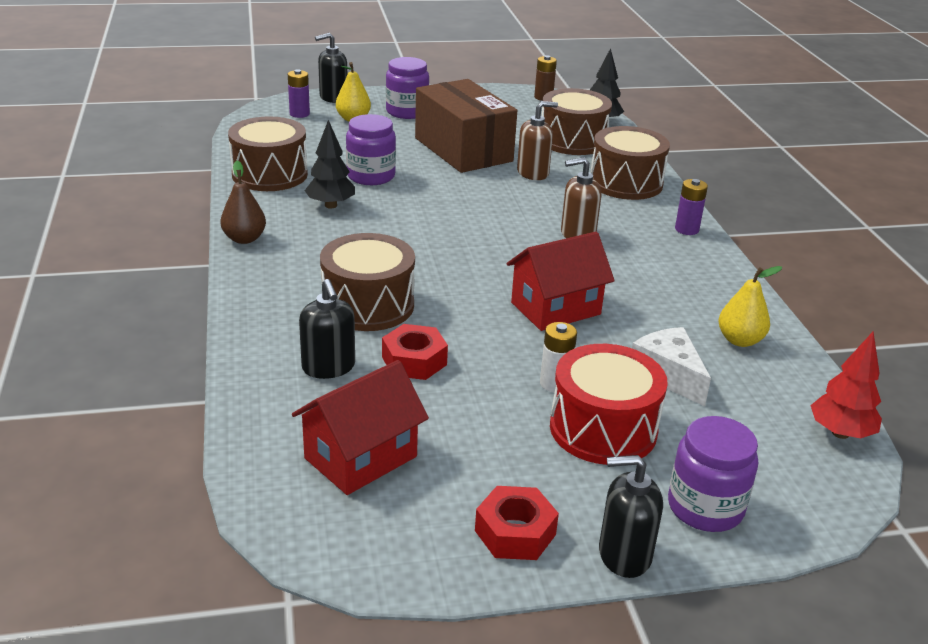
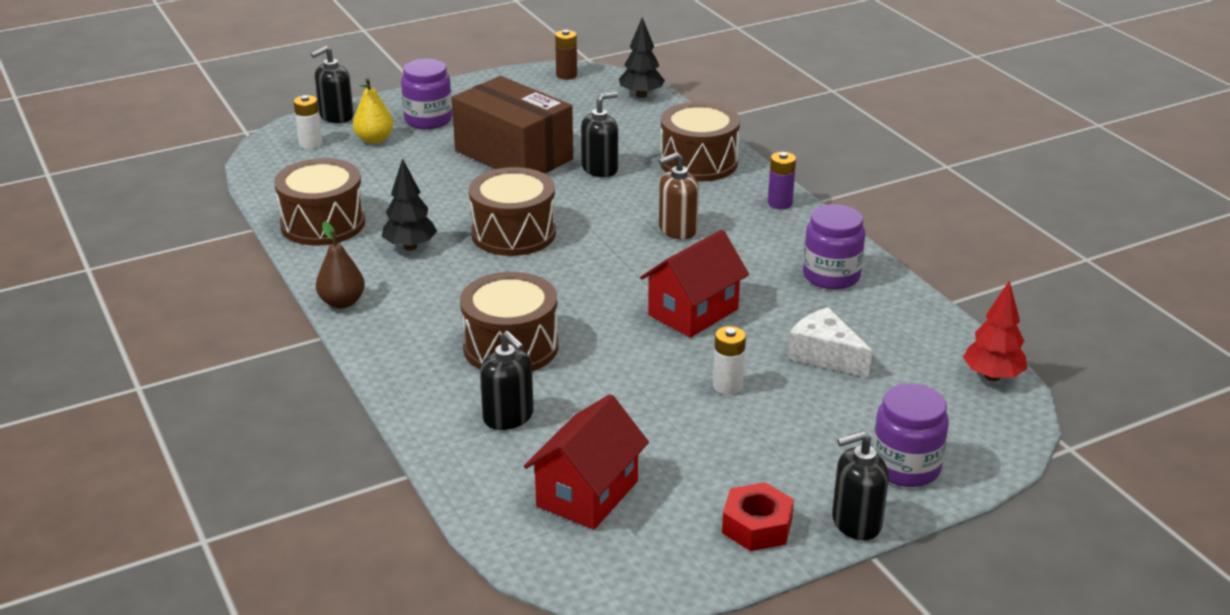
camera: 15 degrees left, 0 degrees up
(299, 114) = (310, 144): purple battery -> white battery
(371, 176) = (433, 205): purple jar -> purple jar (831, 276)
(414, 361) = (586, 393): red nut -> none
(533, 173) = (600, 169): brown soap dispenser -> black soap dispenser
(572, 141) = (622, 123): brown drum -> brown drum (513, 233)
(603, 429) = (790, 418): red drum -> none
(740, 340) = (874, 308): yellow pear -> none

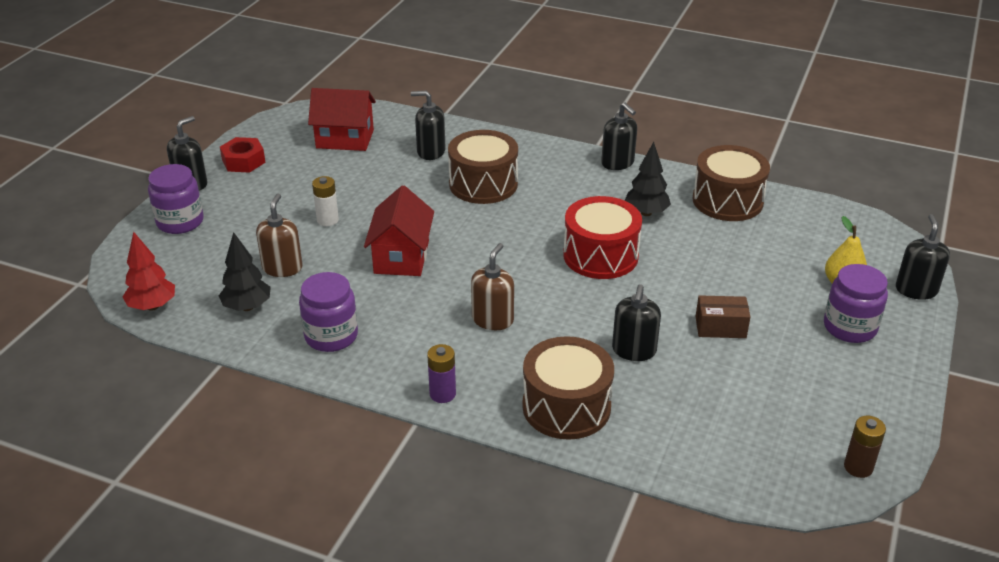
camera: 140 degrees right, 5 degrees up
(310, 144) = (872, 254): white battery -> none
(342, 302) = (617, 163): brown pear -> black soap dispenser
(513, 233) = (600, 255): brown drum -> red drum
(514, 155) = (720, 327): brown box -> brown box, size x0.44
(587, 494) = (345, 139): red house -> red house turned 75 degrees counterclockwise
(641, 95) = (745, 480): black tree -> black tree (247, 307)
(825, 355) = (282, 268): white cheese -> brown soap dispenser

